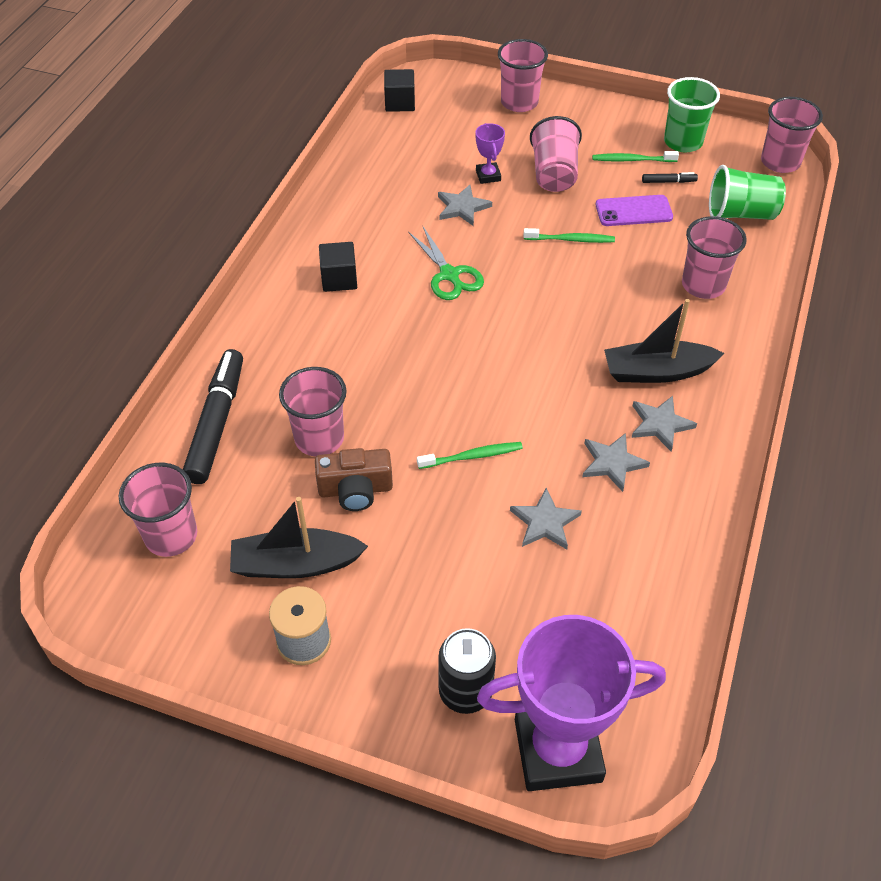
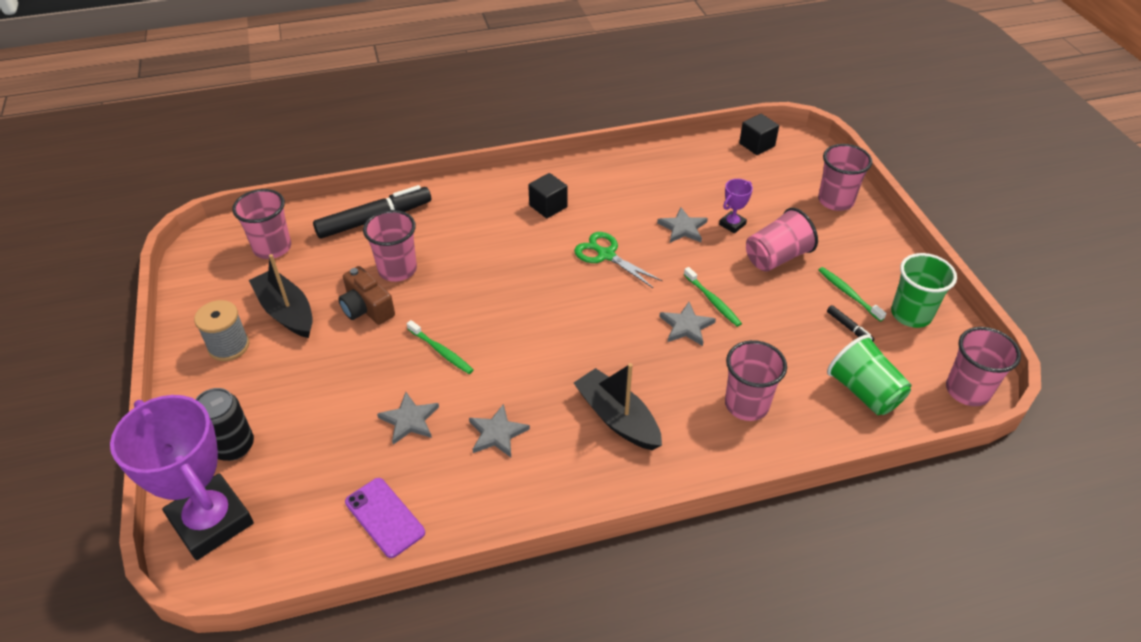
camera: 55 degrees right, 5 degrees down
(449, 275) = (606, 255): green scissors -> green scissors turned 105 degrees clockwise
(633, 211) = (787, 322): purple phone -> purple phone (384, 517)
(660, 424) = (562, 445): grey star -> grey star (686, 326)

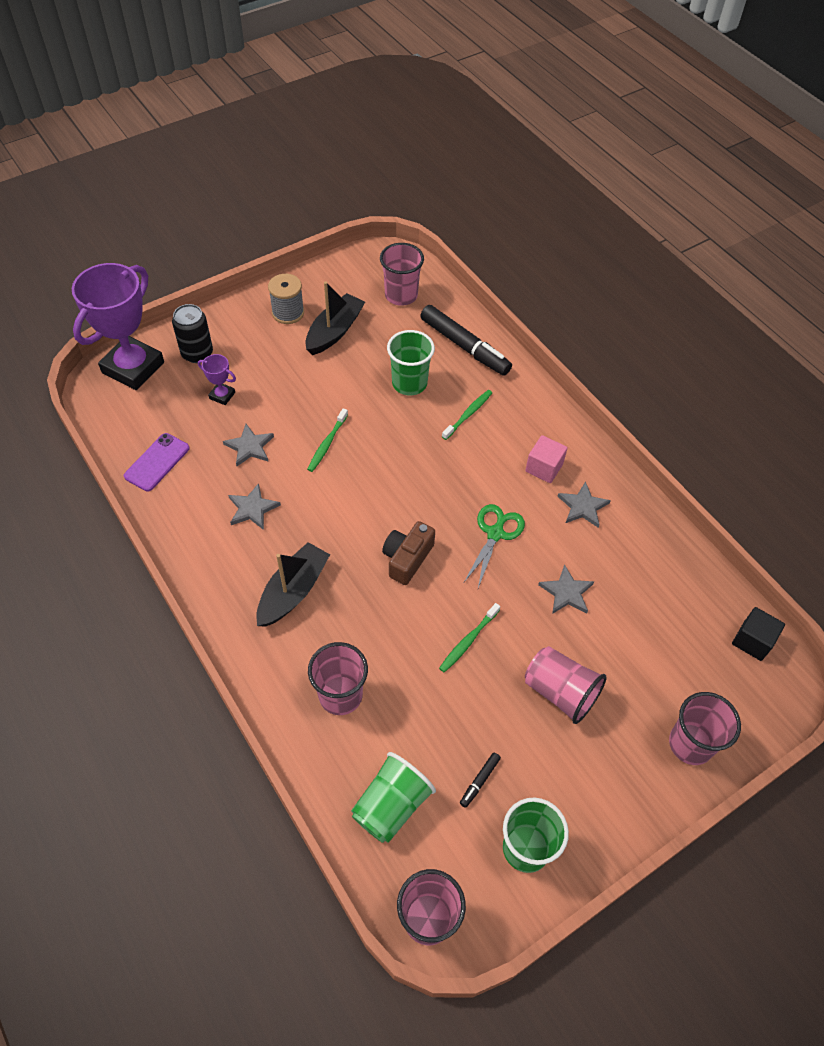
camera: 70 degrees right, 10 degrees up
(367, 308) = (357, 379): brown camera -> brown camera (407, 558)
(397, 270) = (409, 383): pink cup -> green cup
(548, 206) = (544, 468): black cube -> pink cube
(686, 326) = (424, 624): grey star -> grey star (582, 506)
(732, 224) = (594, 639): purple trophy -> purple trophy (222, 395)
(848, 294) = (533, 775): green toothbrush -> green toothbrush (468, 414)

